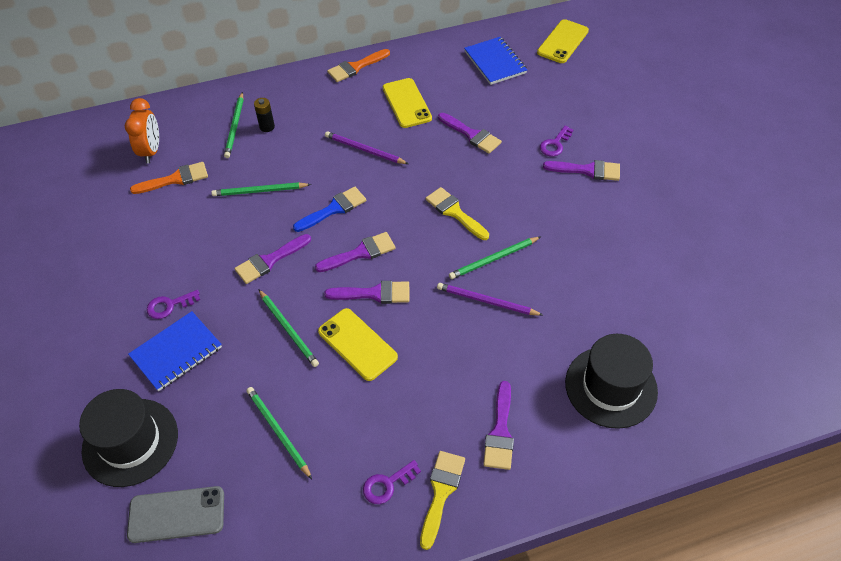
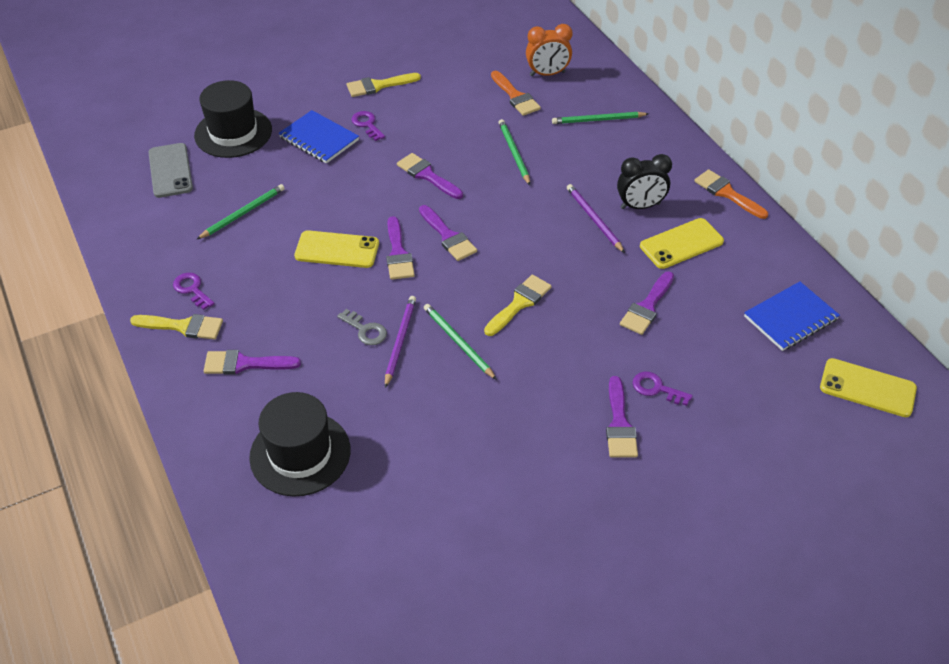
camera: 80 degrees right, 5 degrees down
(106, 290) = (378, 86): none -> yellow brush
(267, 127) = (605, 142): black battery -> none
(288, 329) = (349, 201): green pencil -> none
(334, 209) = (502, 209): blue brush -> none
(356, 119) = (640, 206): none -> black clock
(357, 344) = (337, 250): yellow phone -> yellow phone turned 60 degrees clockwise
(364, 150) = (594, 219): purple pencil -> purple pencil turned 45 degrees counterclockwise
(470, 327) = (365, 330): none -> grey key

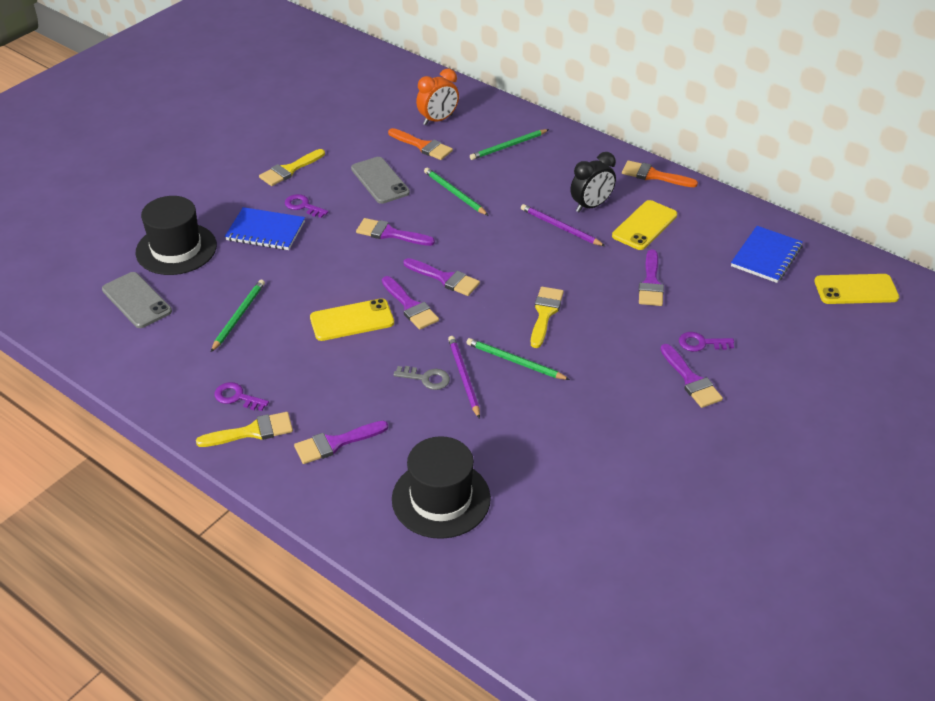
camera: 25 degrees left, 5 degrees down
(452, 120) = (380, 180): none -> grey phone

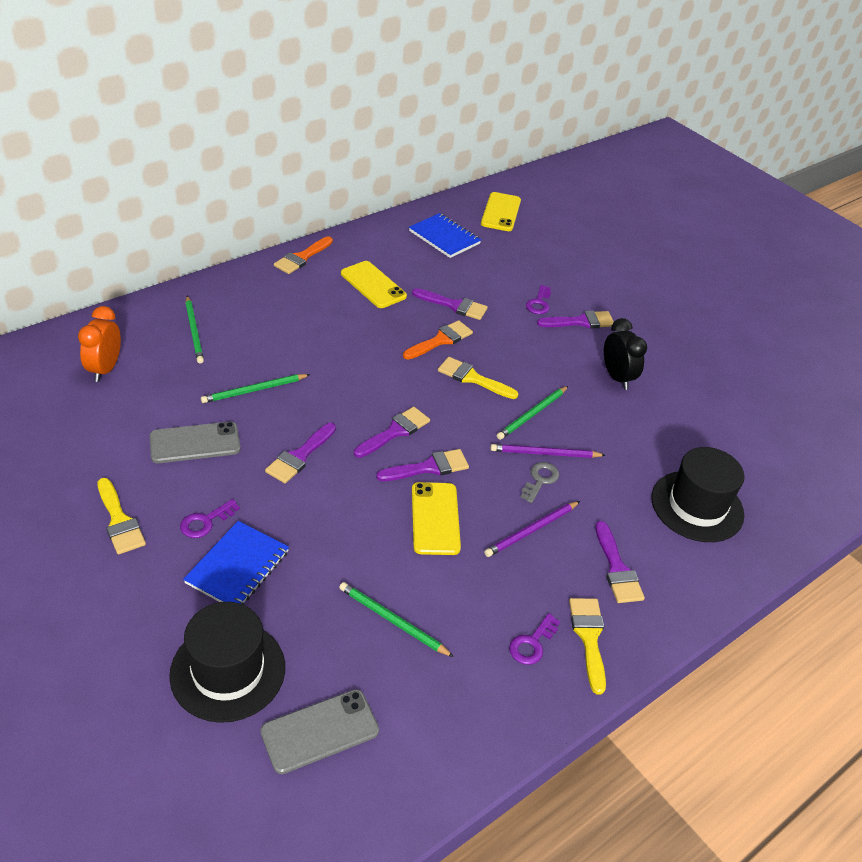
camera: 80 degrees left, 0 degrees up
(423, 146) = (149, 393): orange brush -> orange brush (441, 340)
(438, 120) = (105, 369): orange clock -> orange clock turned 150 degrees counterclockwise
(560, 227) = (350, 334): purple pencil -> purple pencil (531, 530)
(591, 206) = (327, 306): black clock -> black clock (617, 377)

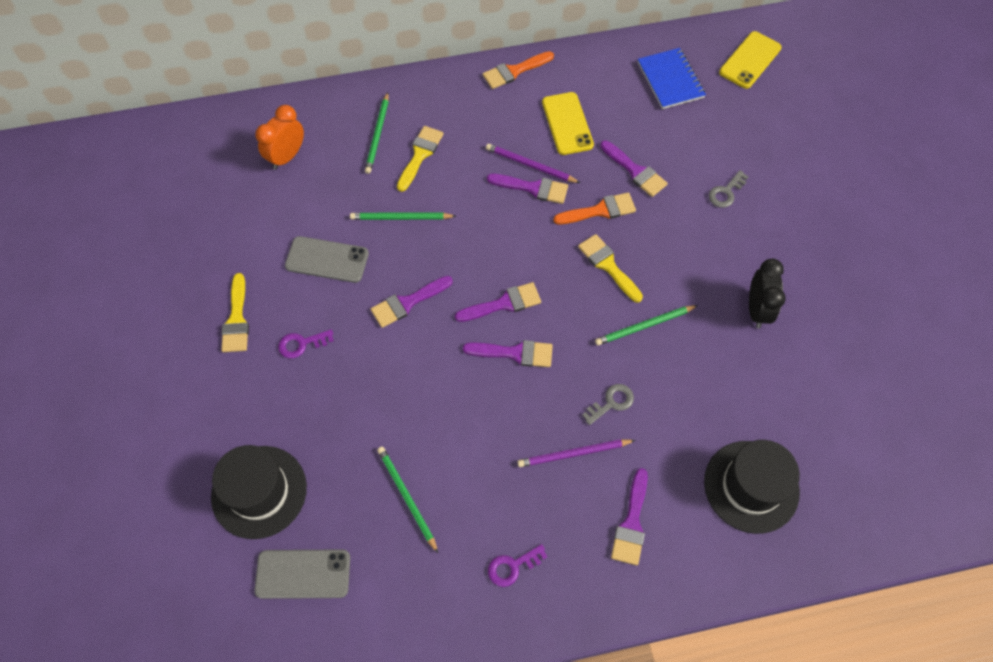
camera: 30 degrees right, 20 degrees up
(237, 567) = (307, 398): blue notebook -> none
(435, 518) = (493, 409): yellow phone -> none
(539, 303) = (726, 192): purple key -> grey key
(544, 453) = (632, 375): purple pencil -> purple pencil (530, 165)
(581, 322) = (758, 229): purple brush -> purple brush (533, 188)
(589, 637) = (566, 581): yellow brush -> yellow brush (420, 155)

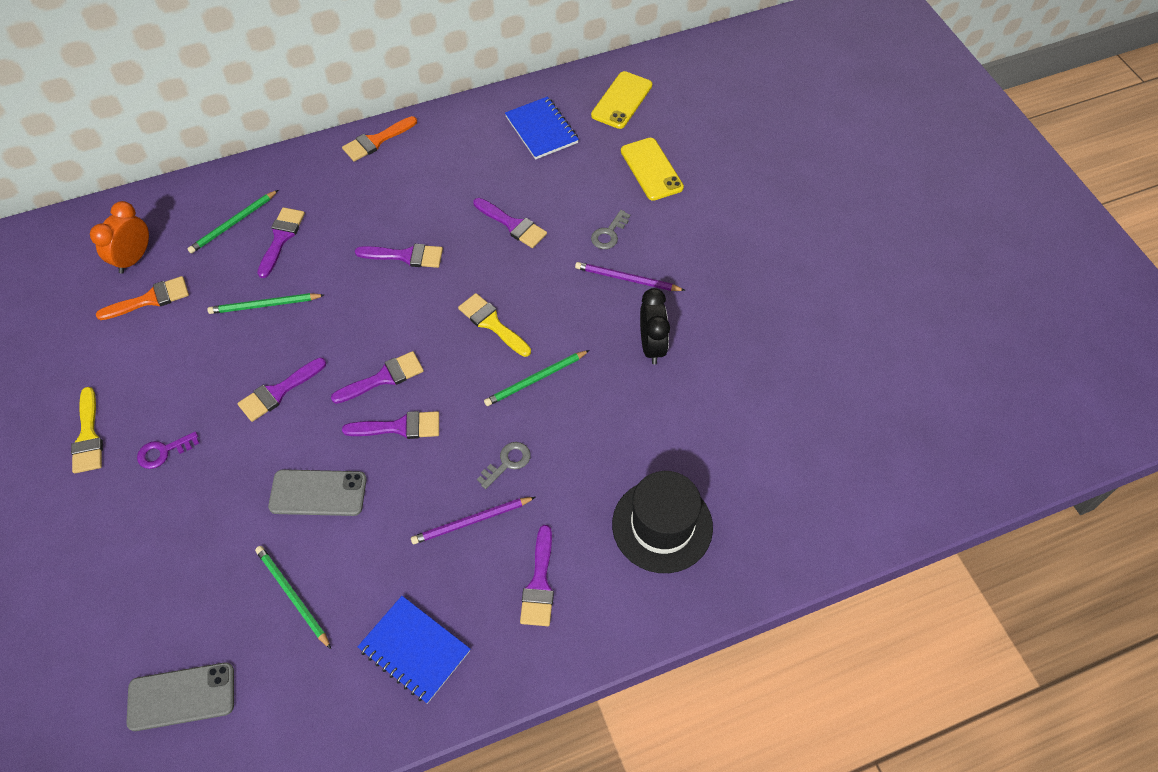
camera: 10 degrees left, 5 degrees down
(259, 491) = (125, 616): black hat -> none
(327, 260) = (186, 359): grey phone -> grey phone (318, 493)
(377, 135) = (233, 223): green pencil -> green pencil turned 45 degrees clockwise
(420, 155) = (281, 238): yellow brush -> purple brush
(512, 566) = (414, 650): purple key -> blue notebook
(530, 165) = (401, 233): purple pencil -> purple pencil (627, 279)
(567, 123) = (437, 186): yellow phone -> yellow phone (651, 169)
(600, 210) = (479, 269): orange brush -> orange brush (150, 299)

